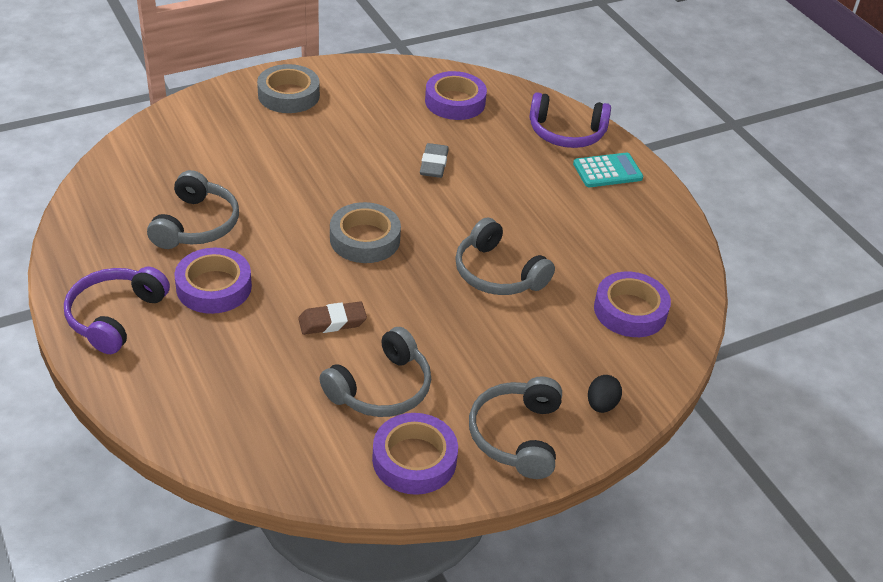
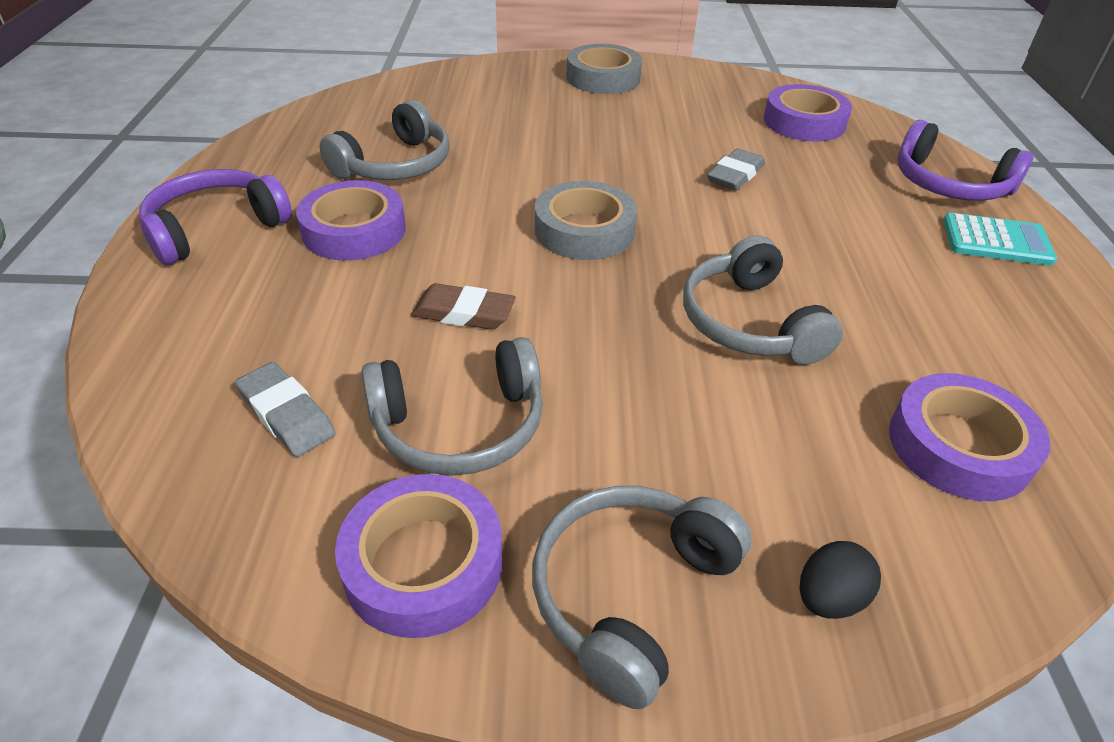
camera: 30 degrees right, 0 degrees up
(281, 417) = (287, 414): none -> grey eraser

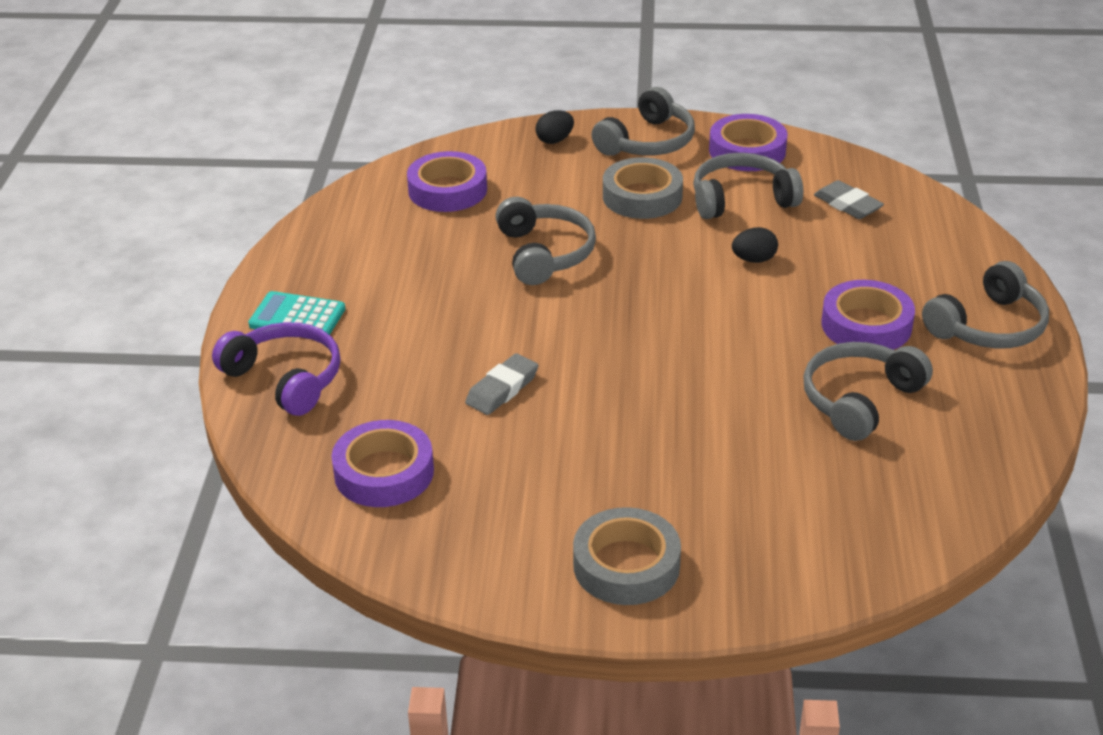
camera: 175 degrees left, 5 degrees down
(215, 228) = (988, 326): purple headphones -> grey headphones
(463, 313) = (754, 260): brown eraser -> black egg
(584, 230) = (662, 326): grey tape -> grey tape (642, 196)

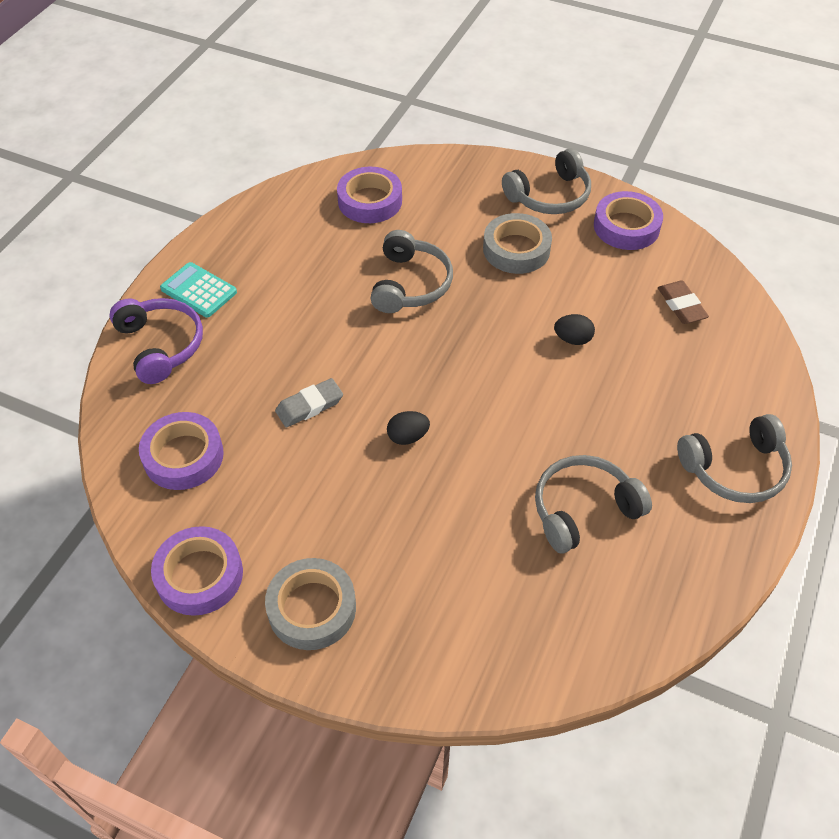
camera: 20 degrees right, 15 degrees up
(555, 140) = (477, 174): black egg -> black egg (408, 437)
(741, 199) = (595, 275): grey headphones -> none
(847, 205) = (681, 305): grey eraser -> brown eraser
(866, 325) = (630, 434): purple tape -> purple tape (199, 575)

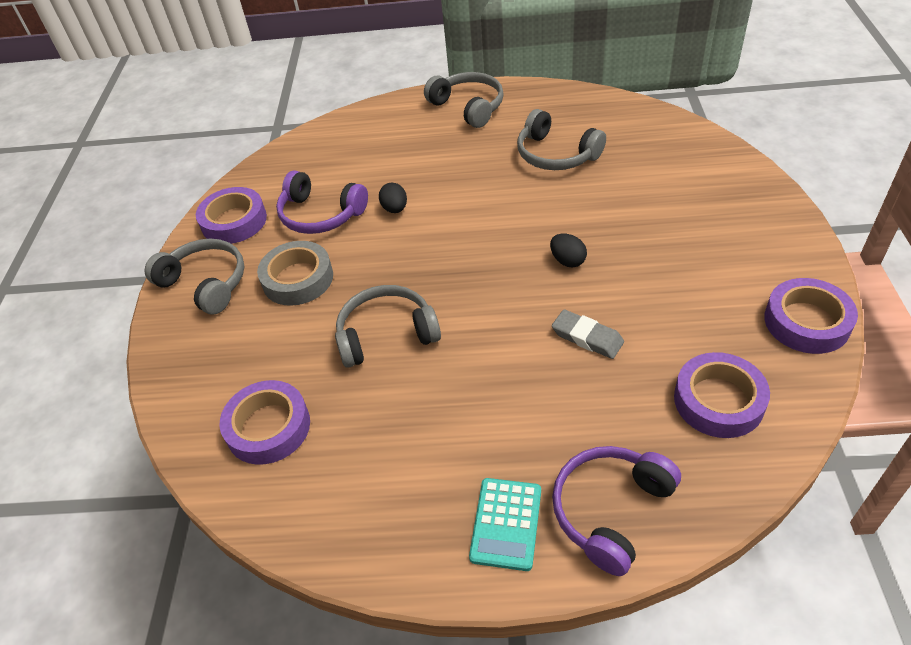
camera: 110 degrees left, 5 degrees down
(312, 608) = (760, 246): grey tape -> none
(598, 285) = (320, 215): none -> purple headphones
(681, 305) = (322, 166): brown eraser -> none

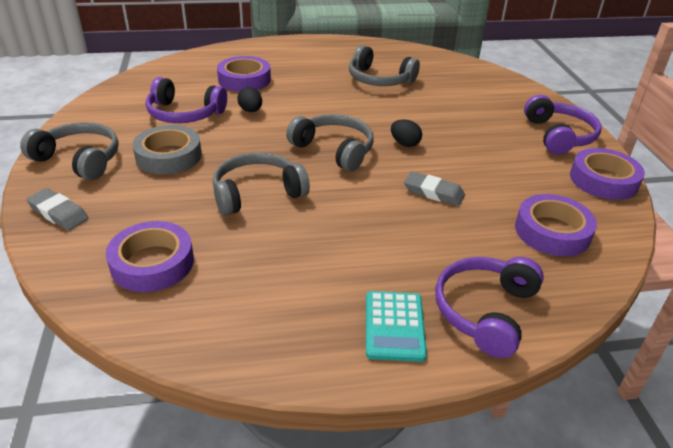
camera: 15 degrees left, 10 degrees down
(181, 357) = (58, 213): none -> grey eraser
(234, 221) = (103, 118): purple tape -> purple tape (244, 80)
(468, 107) = (302, 50): grey headphones -> grey headphones (334, 150)
(767, 247) = (559, 136): none -> purple headphones

